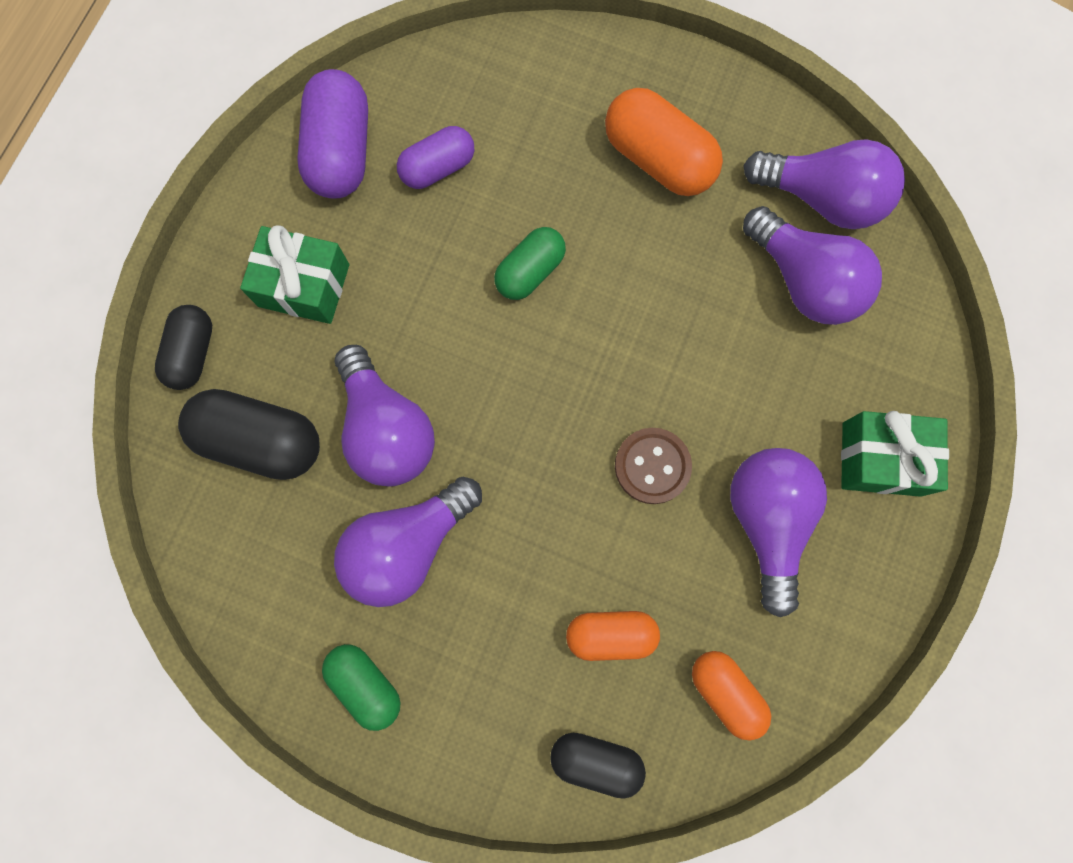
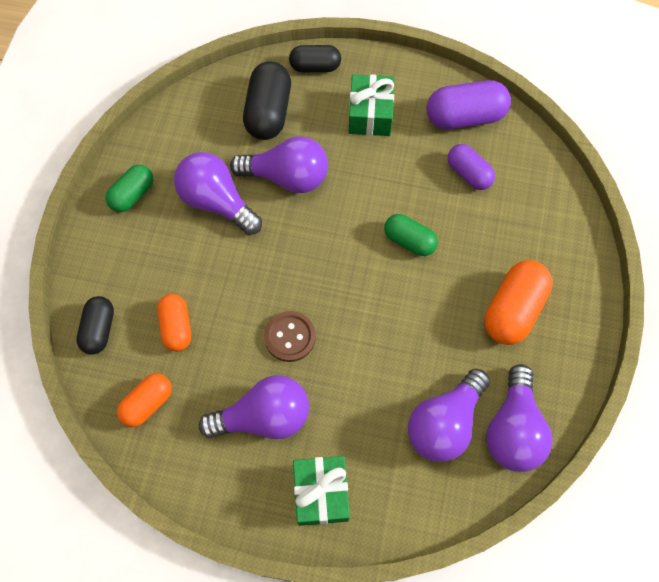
camera: 80 degrees right, 10 degrees down
(387, 429) = (287, 177): purple light bulb -> purple light bulb turned 135 degrees counterclockwise

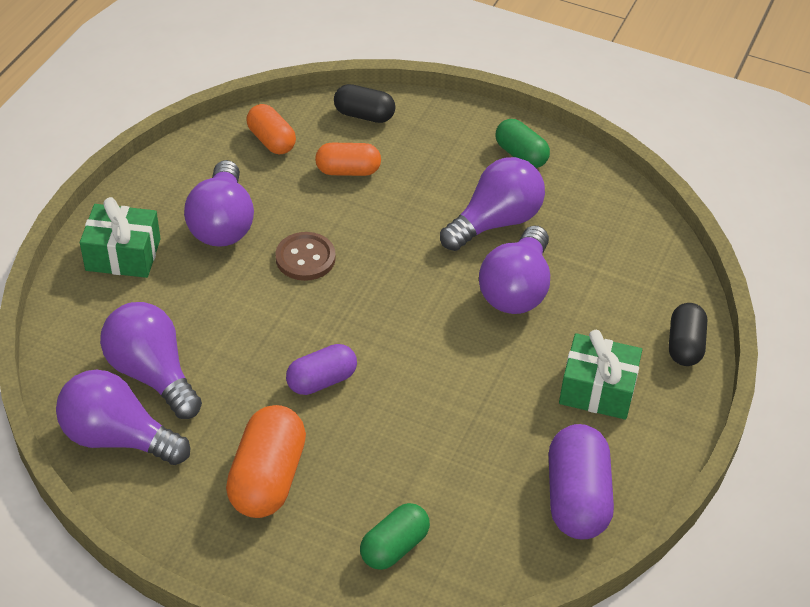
camera: 100 degrees right, 20 degrees down
(268, 112) = (616, 286): black capsule -> none
(409, 241) = (396, 391): green capsule -> green capsule (394, 547)
(468, 173) = (481, 479): purple capsule -> purple capsule (322, 380)
(513, 310) = (267, 478): orange capsule -> orange capsule turned 60 degrees clockwise

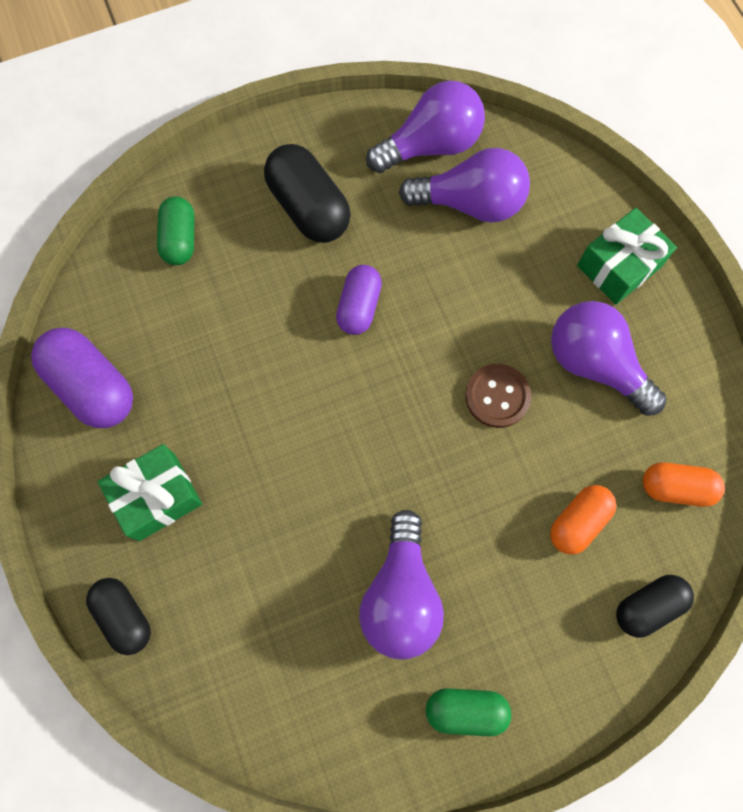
camera: 135 degrees right, 25 degrees up
(267, 478) = (309, 207): orange capsule -> black capsule
(516, 289) = (310, 535): purple light bulb -> none

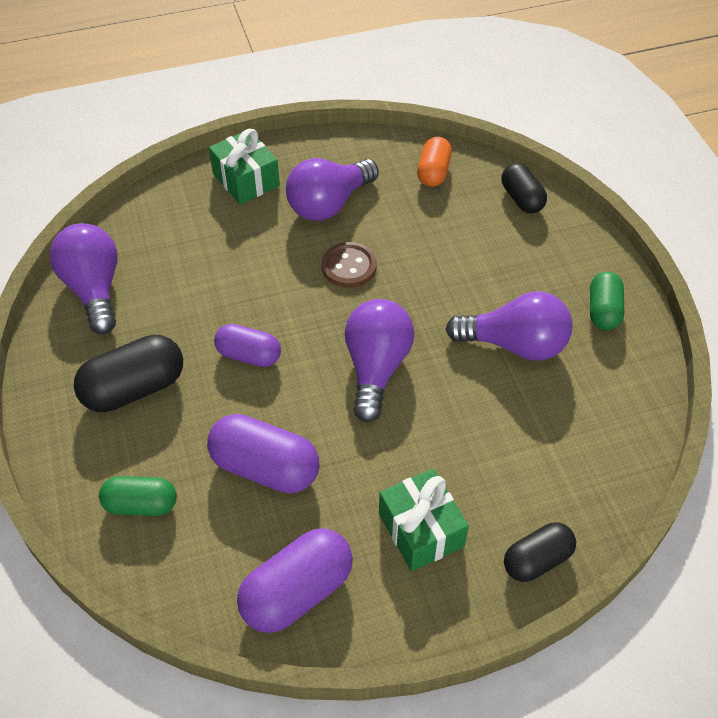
camera: 85 degrees left, 20 degrees down
(223, 341) = (265, 467): none -> purple capsule
(470, 203) = (162, 266): purple light bulb -> purple light bulb (376, 368)
(578, 522) = (457, 229): orange capsule -> none

